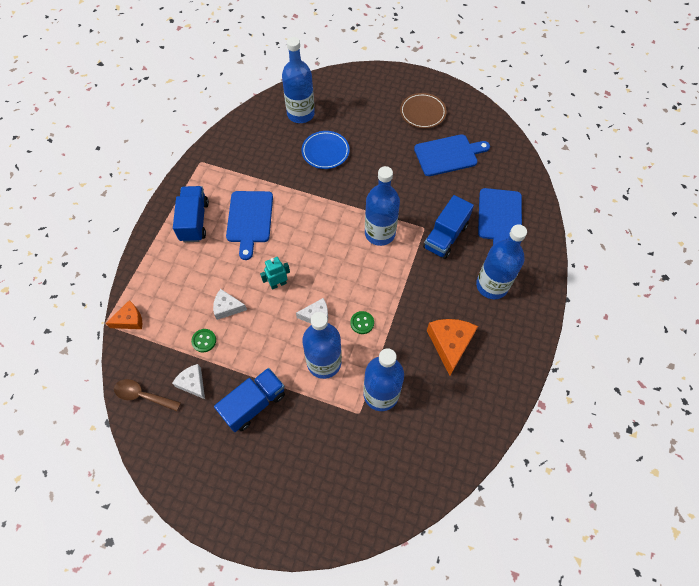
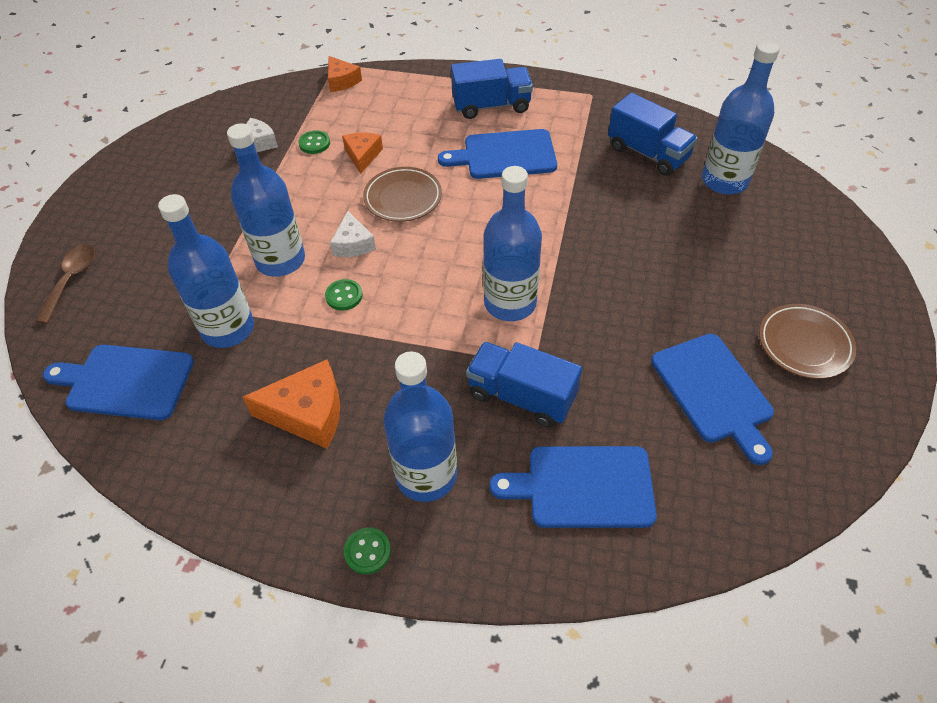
camera: 85 degrees right, 10 degrees down
(143, 395) = (245, 108): brown spoon -> brown spoon (71, 280)
(227, 307) = (362, 156): white cheese -> orange cheese
(254, 404) = (226, 200): blue truck -> blue truck (648, 153)
(278, 284) = (403, 198): turquoise robot -> brown plate
(325, 152) = (657, 219): blue plate -> none
(418, 458) = (125, 382): none -> blue cutting board
(534, 315) = (367, 551): none -> green button

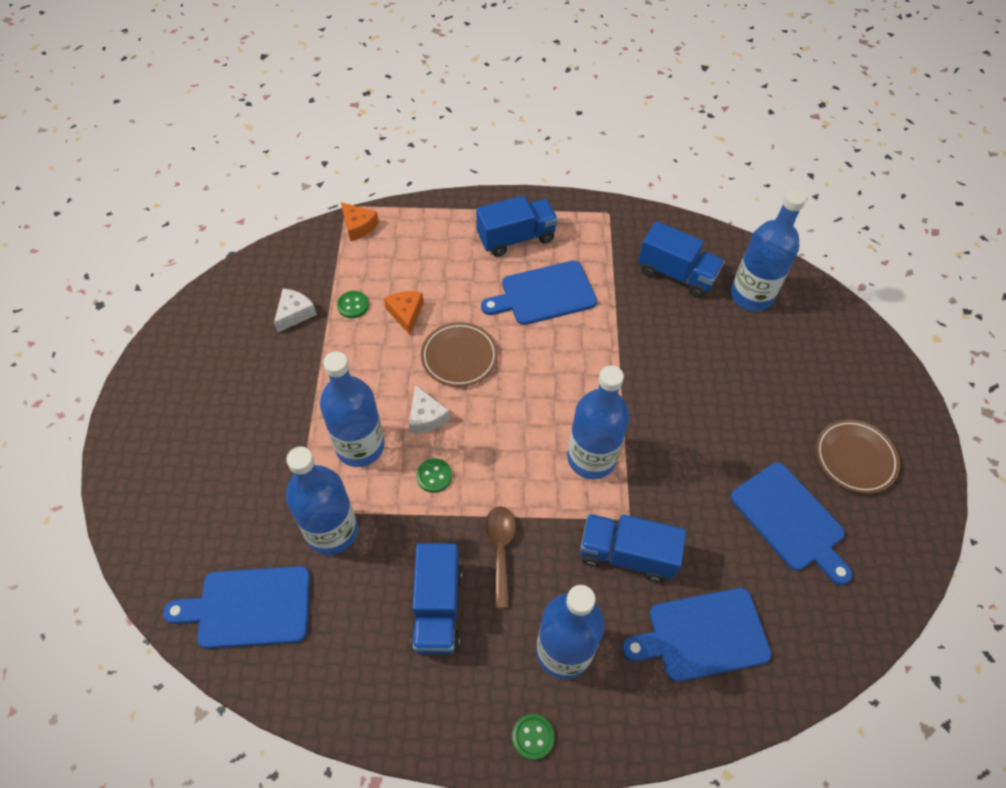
camera: 15 degrees left, 5 degrees up
(71, 280) = (153, 503): brown spoon -> brown spoon (500, 550)
(308, 413) = (437, 608): orange cheese -> blue truck

